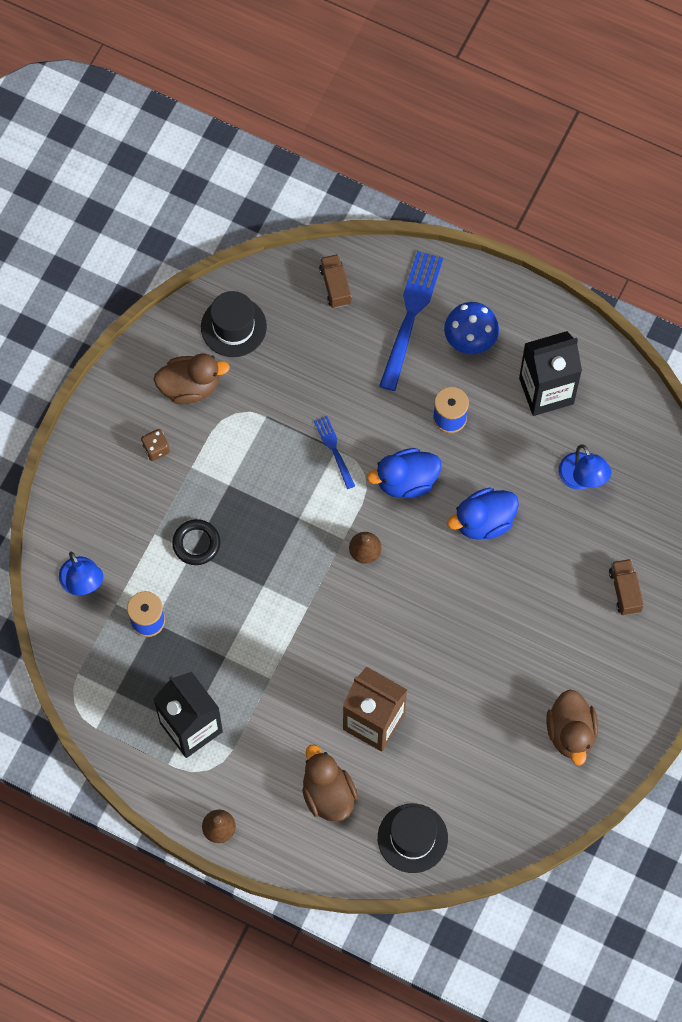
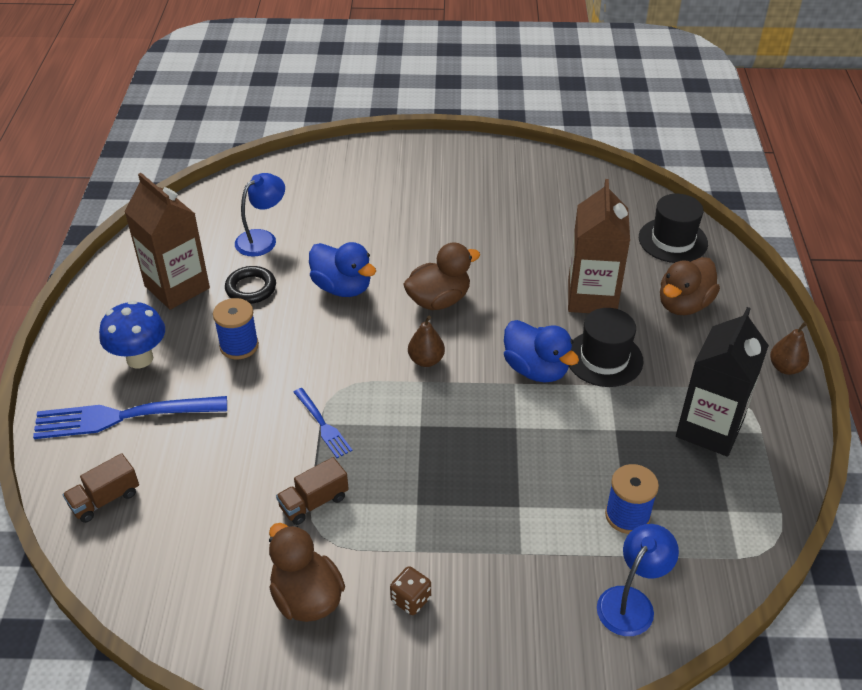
camera: 115 degrees left, 25 degrees down
(196, 543) = (507, 506): black ring -> black ring (251, 288)
(233, 327) = (200, 584): black hat -> black hat (604, 358)
(334, 450) = (322, 425): blue fork -> blue fork turned 75 degrees counterclockwise
(406, 481) = (329, 355): blue duck -> blue duck (536, 369)
(546, 391) = (177, 287): black carton -> brown carton
(571, 733) = (506, 181): brown duck -> brown duck (439, 300)
(625, 591) = (358, 186): brown truck -> brown truck (314, 502)

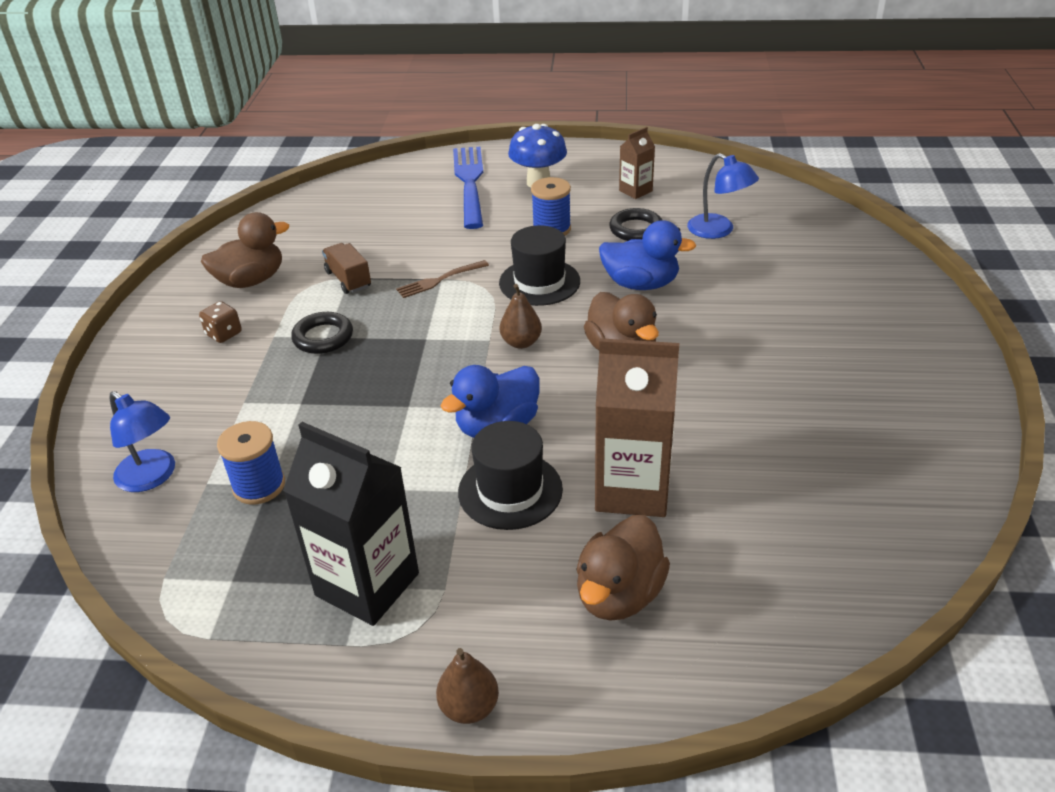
camera: 95 degrees right, 5 degrees down
(105, 499) = (383, 185): brown truck -> none
(177, 287) = (635, 191): brown carton -> brown carton, size x0.51
(322, 425) = (439, 280): blue fork -> brown fork
(342, 287) = (641, 284): blue duck -> blue duck turned 120 degrees counterclockwise
(417, 507) = (323, 337): none -> black ring
(673, 240) = (781, 604): black hat -> black hat (539, 282)
(683, 304) = (619, 594): brown duck -> brown duck turned 105 degrees counterclockwise

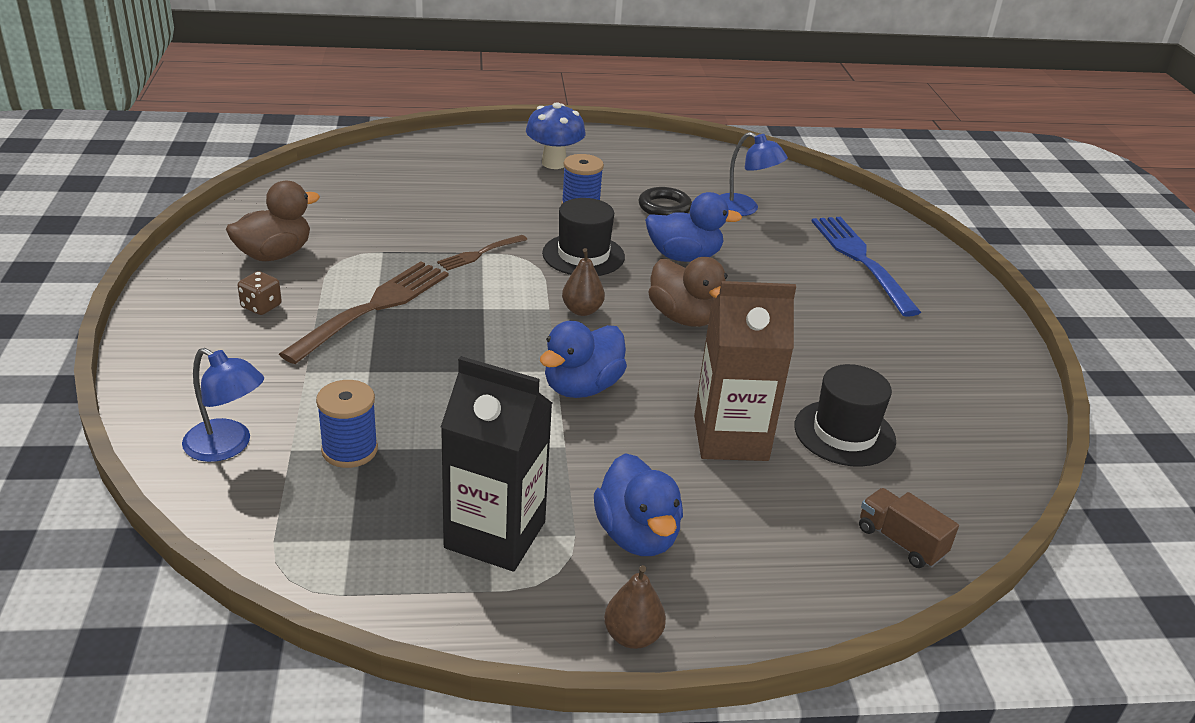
camera: 15 degrees left, 5 degrees down
(323, 337) = (373, 308): black ring -> brown fork
(348, 279) = (382, 253): brown truck -> brown truck (900, 542)
(470, 183) = (482, 162): blue fork -> blue fork (861, 260)
(506, 594) = (637, 535): none -> blue duck
(510, 490) = (613, 444): black hat -> black hat (844, 433)
(619, 594) = (745, 529): brown duck -> none
(635, 191) = (653, 172): brown carton -> none

